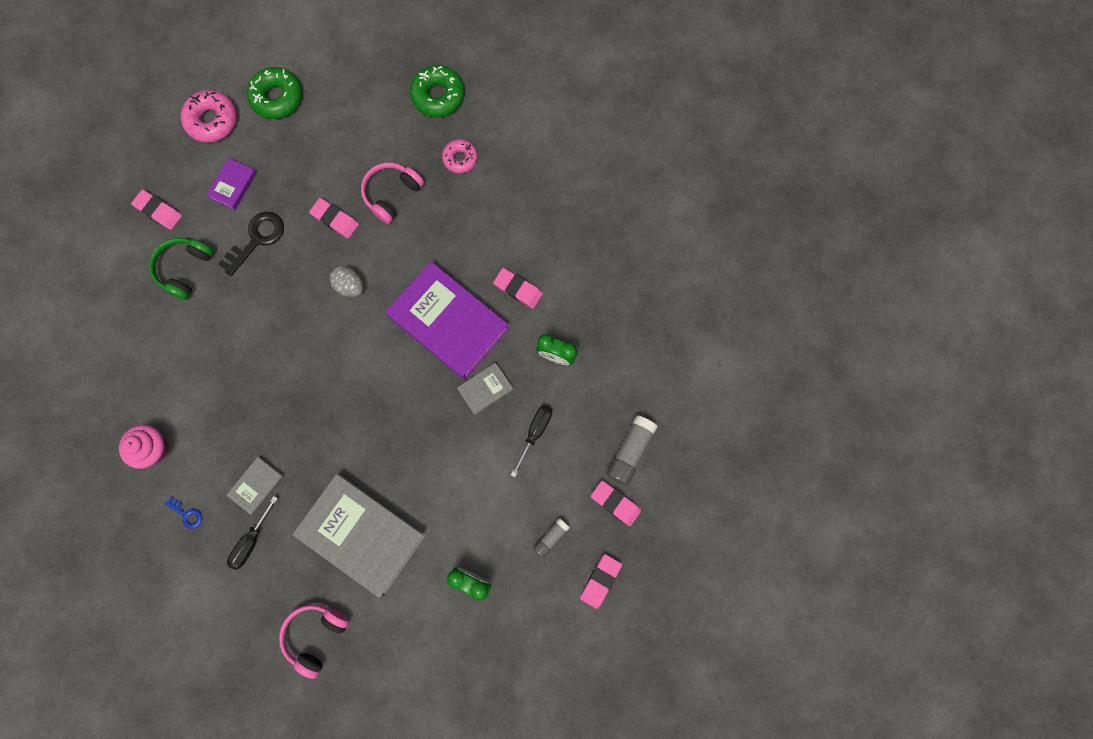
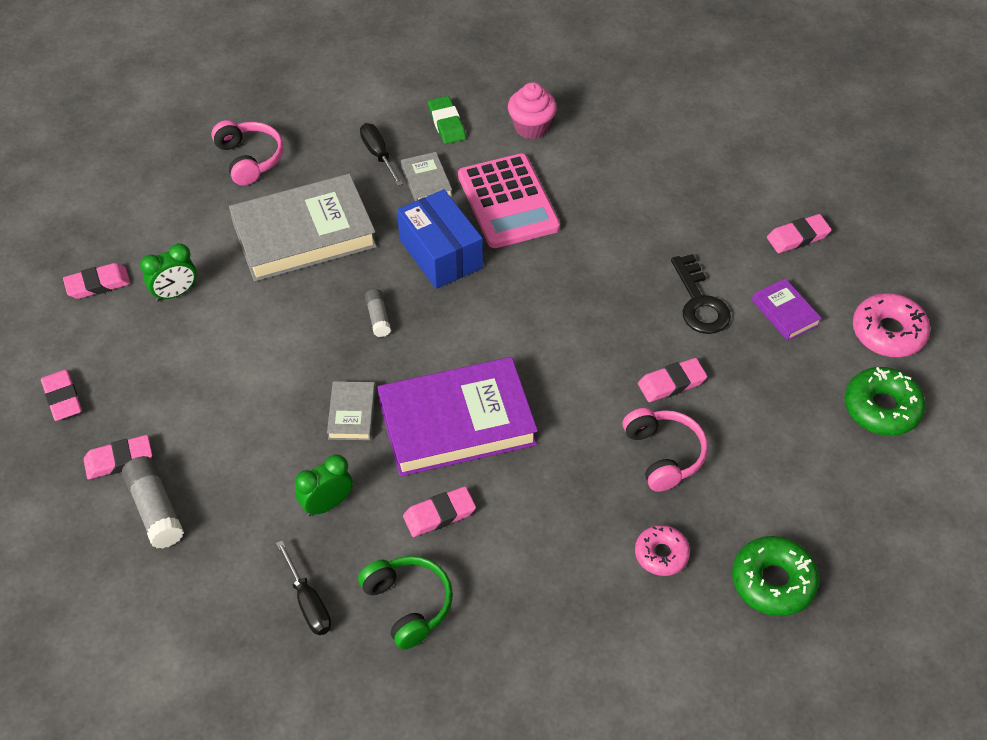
camera: 125 degrees right, 25 degrees down
(185, 269) = (709, 228): green headphones -> green headphones (408, 604)
(187, 514) = (446, 123): blue key -> green eraser
(242, 415) = (508, 202): none -> pink calculator
(319, 427) = (440, 253): none -> blue box
(350, 286) = (577, 356): grey egg -> none
(500, 643) = (98, 284): none -> pink eraser
(535, 432) = (262, 431): black screwdriver -> black screwdriver (308, 603)
(551, 538) = (146, 381): grey glue stick -> grey glue stick (378, 318)

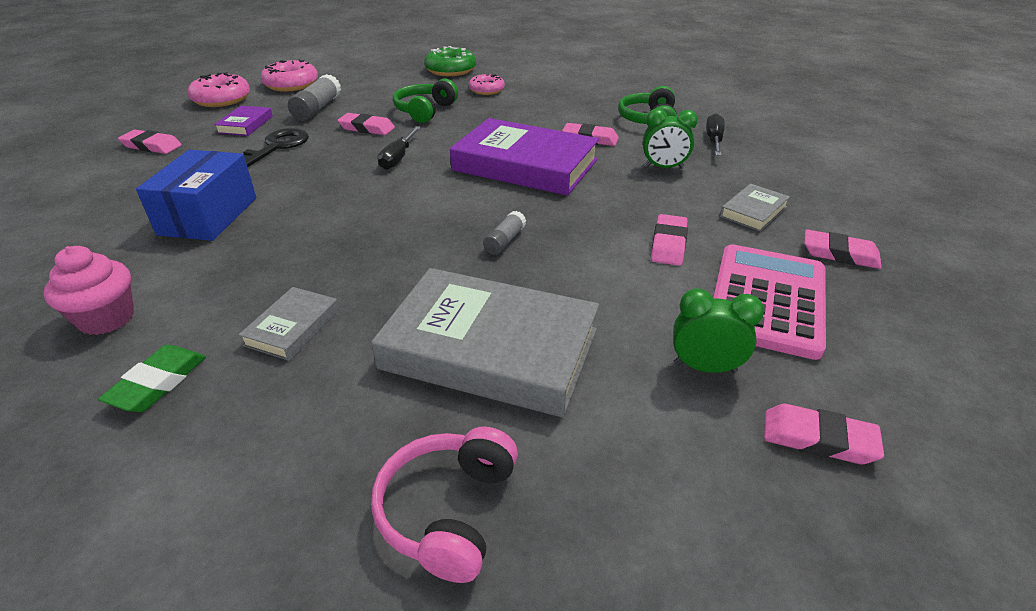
camera: 140 degrees left, 15 degrees down
(62, 398) = (900, 328): pink eraser -> pink eraser (668, 244)
(155, 509) = (813, 214): grey glue stick -> grey glue stick (317, 109)
(352, 413) = (597, 198): grey book -> grey book (753, 211)
(378, 154) = (286, 394): black screwdriver -> black screwdriver (398, 158)
(440, 253) = (385, 258): blue box -> blue box (208, 216)
(508, 202) = (262, 265): pink calculator -> pink calculator (767, 300)
(664, 455) = (425, 111): pink headphones -> green headphones
(882, 408) = (291, 84): green donut -> pink donut

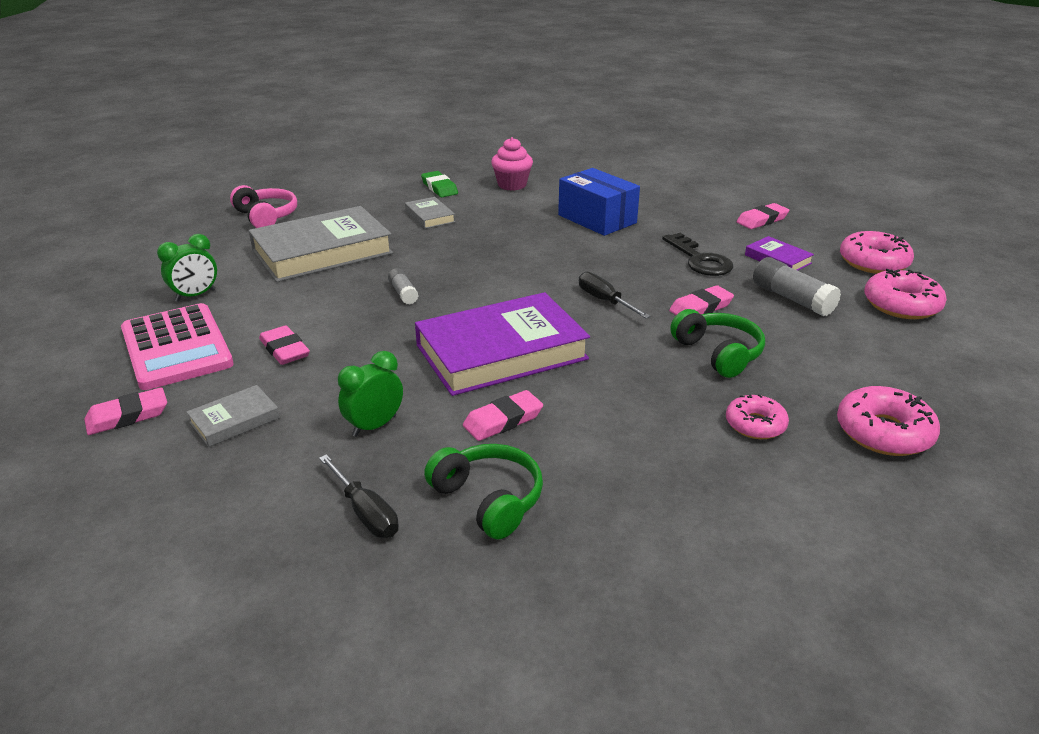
camera: 130 degrees right, 5 degrees down
(450, 70) = (883, 432): green donut -> pink donut
(753, 211) = (235, 420): grey book -> grey book turned 60 degrees clockwise
(818, 439) = (114, 296): pink eraser -> none

